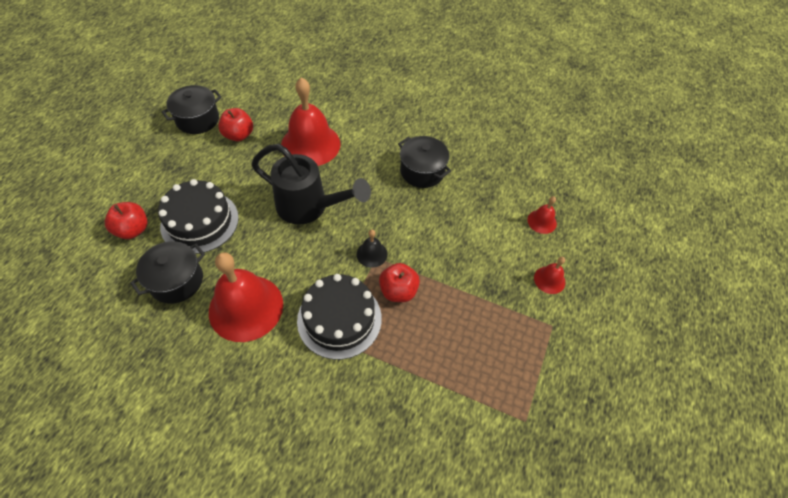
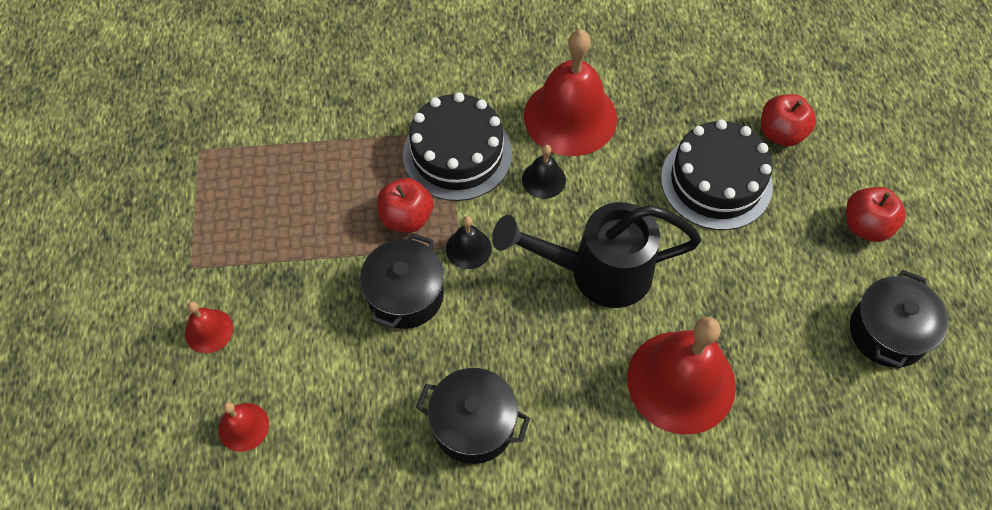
camera: 155 degrees right, 5 degrees up
(176, 281) = (671, 106): black pot -> black pot (405, 295)
(239, 135) = (800, 338): red apple -> red apple (866, 226)
(297, 273) = (543, 179): none -> black bell

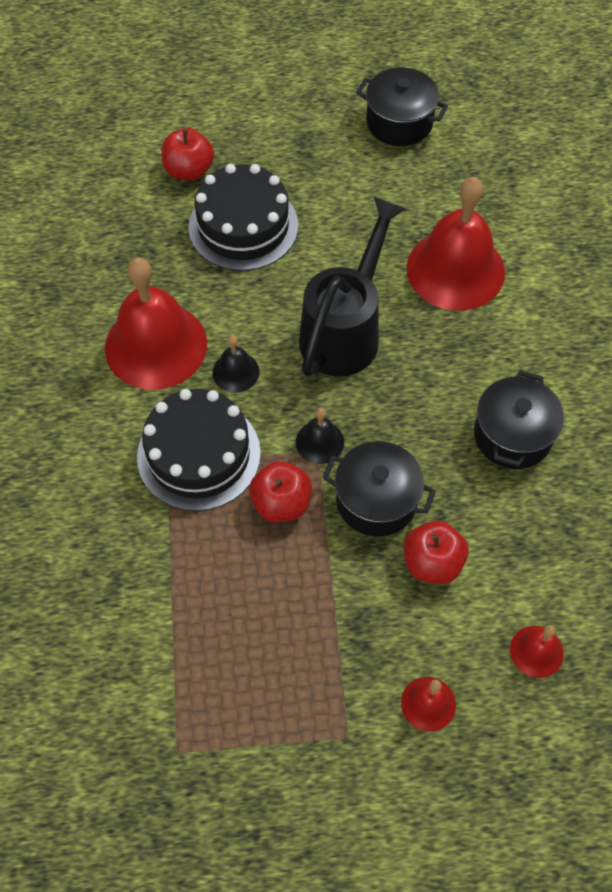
camera: 90 degrees left, 0 degrees up
(596, 272) = (346, 329): black watering can -> black watering can turned 150 degrees counterclockwise
(866, 226) = (294, 122): red apple -> red apple (432, 563)

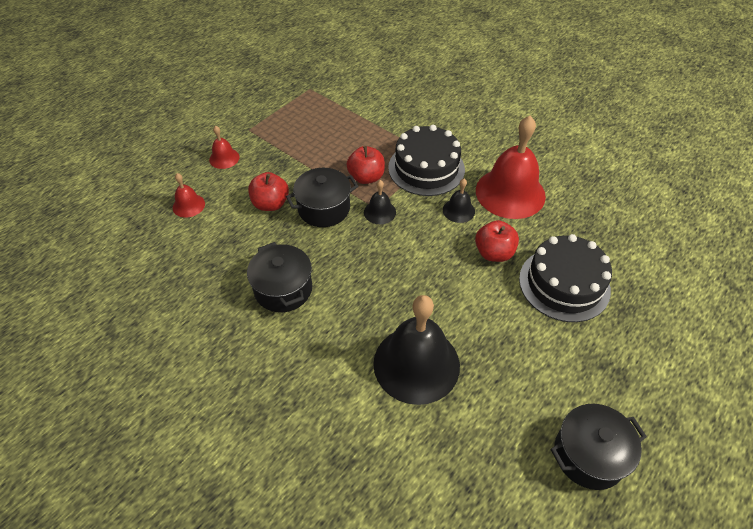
camera: 135 degrees right, 10 degrees down
(189, 170) = (641, 291): red apple -> red apple (494, 253)
(346, 329) = (434, 273): black watering can -> none
(455, 269) = (416, 364): red bell -> black bell

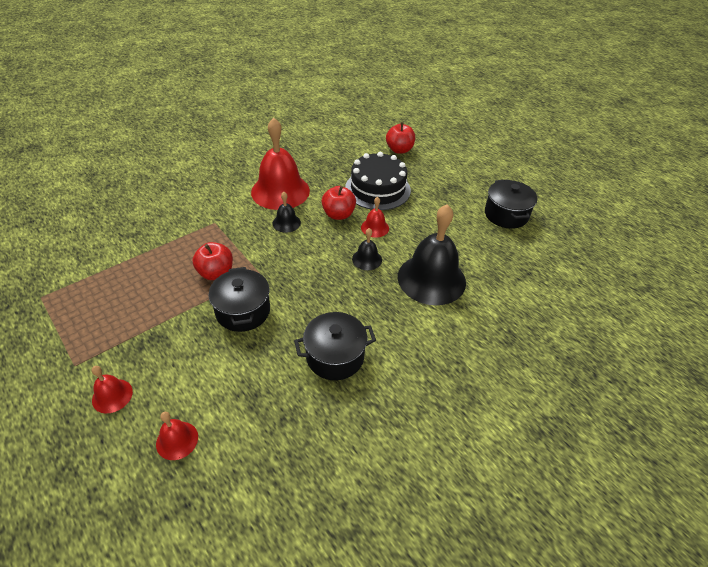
camera: 80 degrees left, 5 degrees down
(270, 204) = (215, 355): red apple -> red apple (399, 150)
(379, 212) = (266, 271): black bell -> black bell (367, 259)
(426, 168) = (226, 231): black cake -> none
(486, 292) = (375, 228): none -> red bell

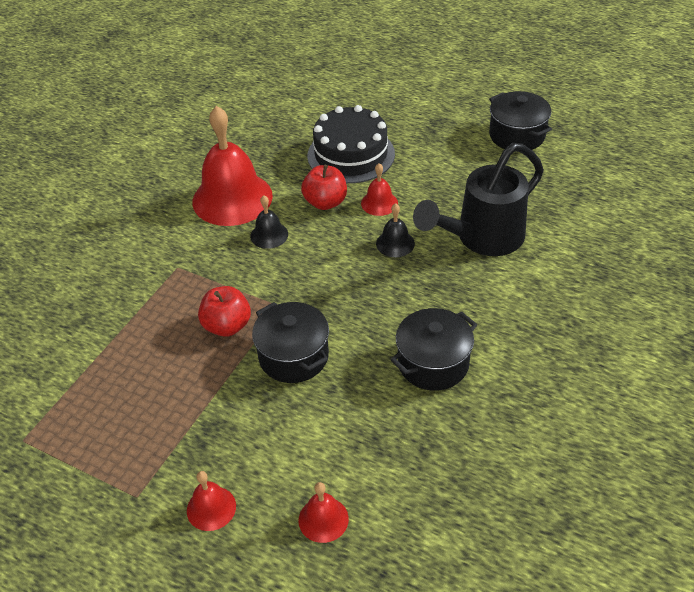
camera: 20 degrees left, 0 degrees up
(399, 150) = (344, 96): red apple -> none
(431, 279) = (481, 239): black bell -> black watering can

